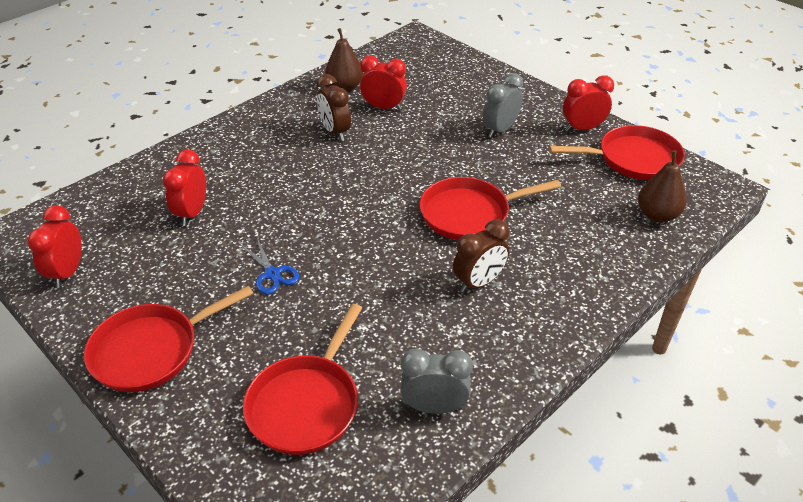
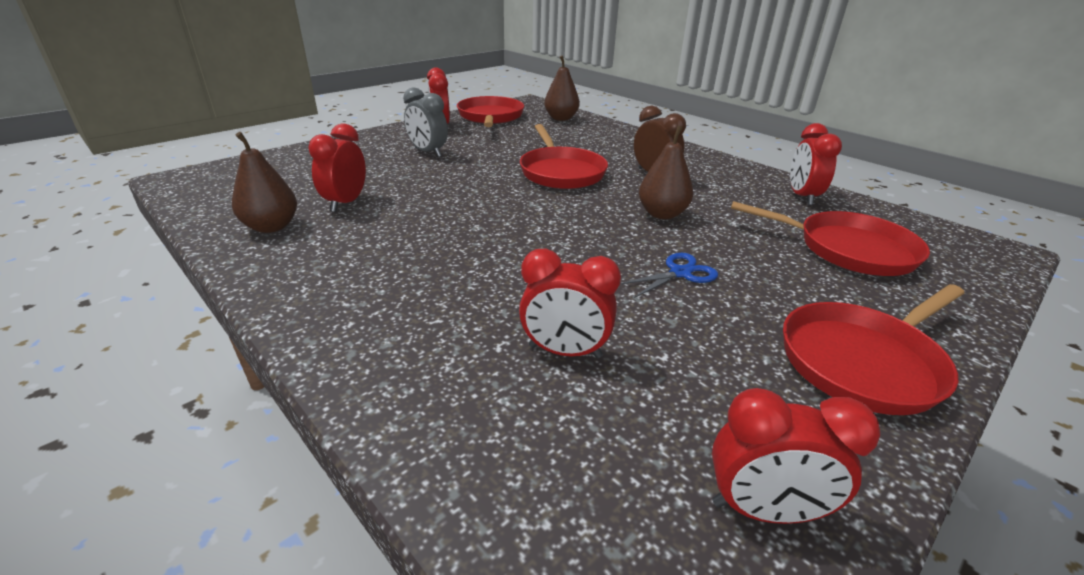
camera: 90 degrees left, 10 degrees down
(151, 350) = (863, 361): red pan -> red pan turned 90 degrees clockwise
(335, 132) = (386, 234): brown clock -> none
(377, 277) = (662, 214): none -> brown pear
(434, 407) = (802, 197): grey clock -> red clock

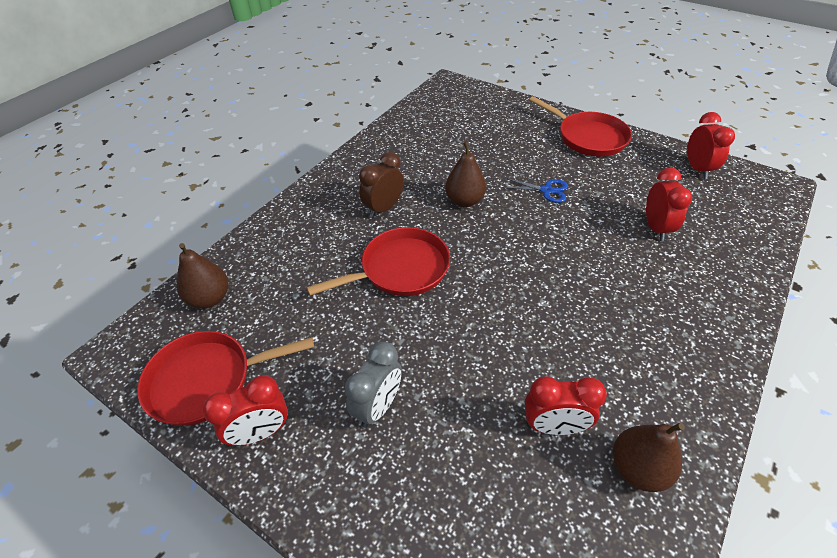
camera: 100 degrees left, 15 degrees up
(680, 273) = (546, 190): blue scissors -> blue scissors turned 150 degrees clockwise
(802, 197) = (401, 137): red clock -> none
(848, 249) = (476, 128): red pan -> none

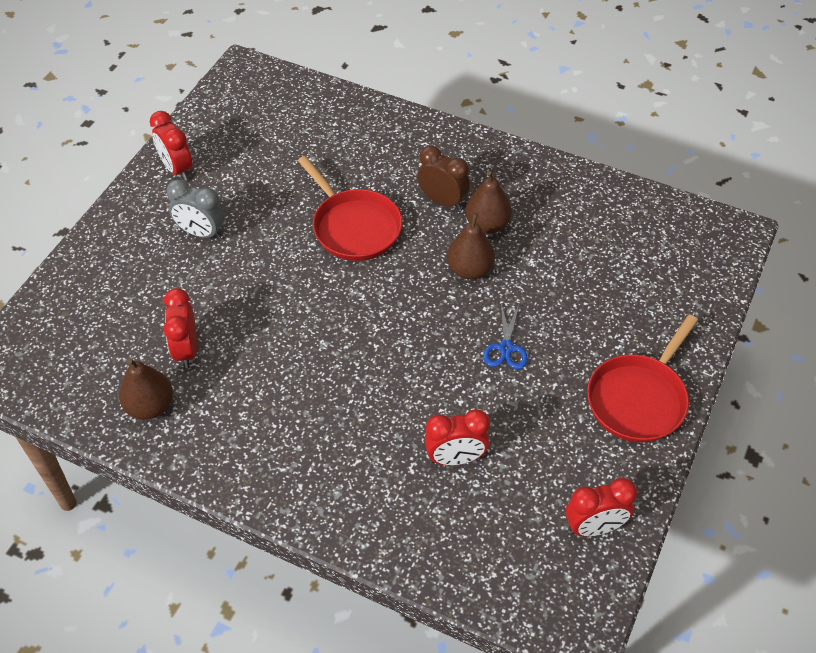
camera: 80 degrees right, 5 degrees up
(207, 380) = (220, 127): red pan -> none
(210, 298) = (302, 104): brown pear -> brown pear (487, 225)

